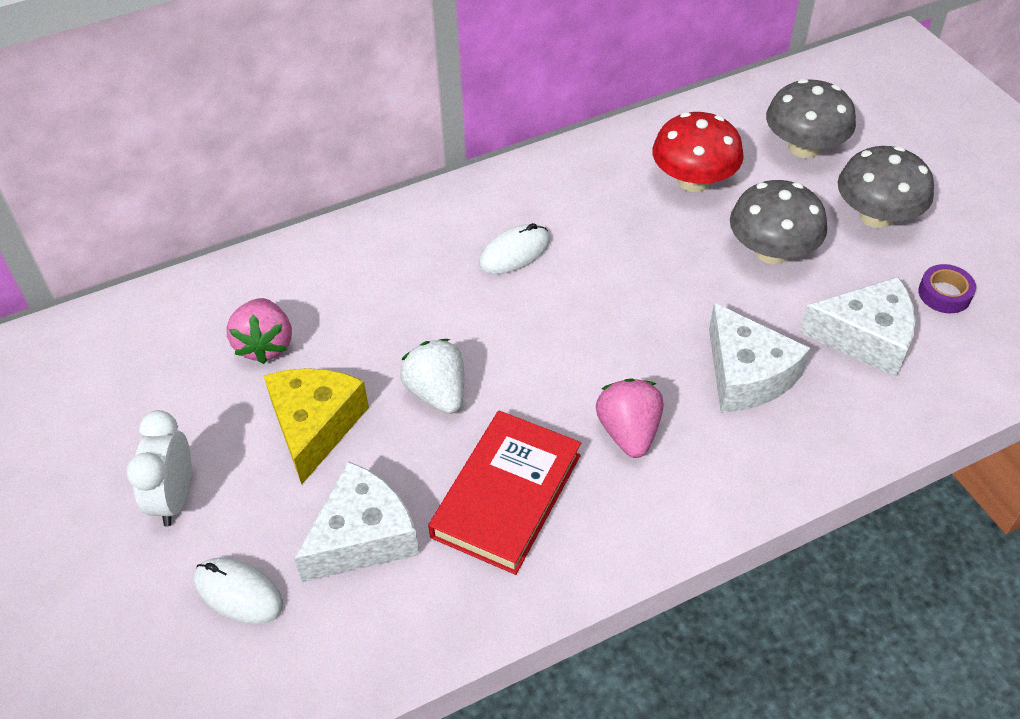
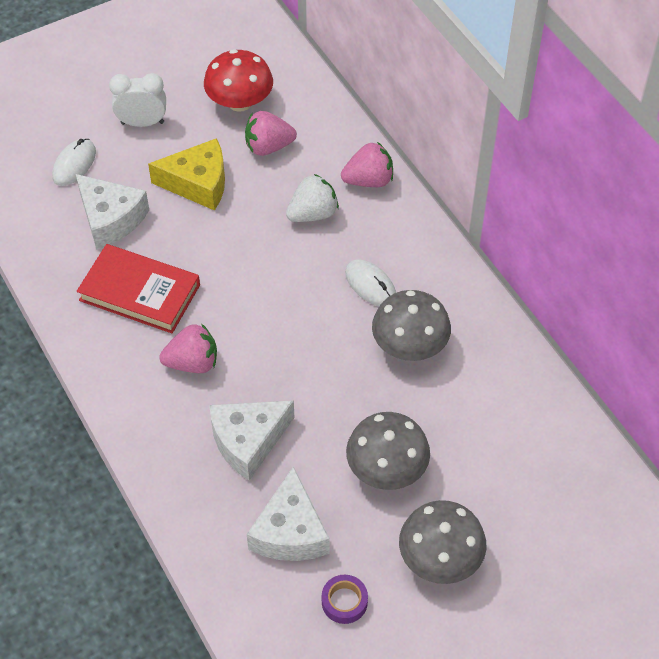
camera: 85 degrees right, 5 degrees up
(348, 246) = (369, 180): none -> pink strawberry
(437, 393) = (227, 247): white strawberry -> white strawberry (312, 214)
(693, 181) = (471, 412): red mushroom -> red mushroom (240, 102)
(804, 147) = (530, 506): grey mushroom -> grey mushroom (409, 345)

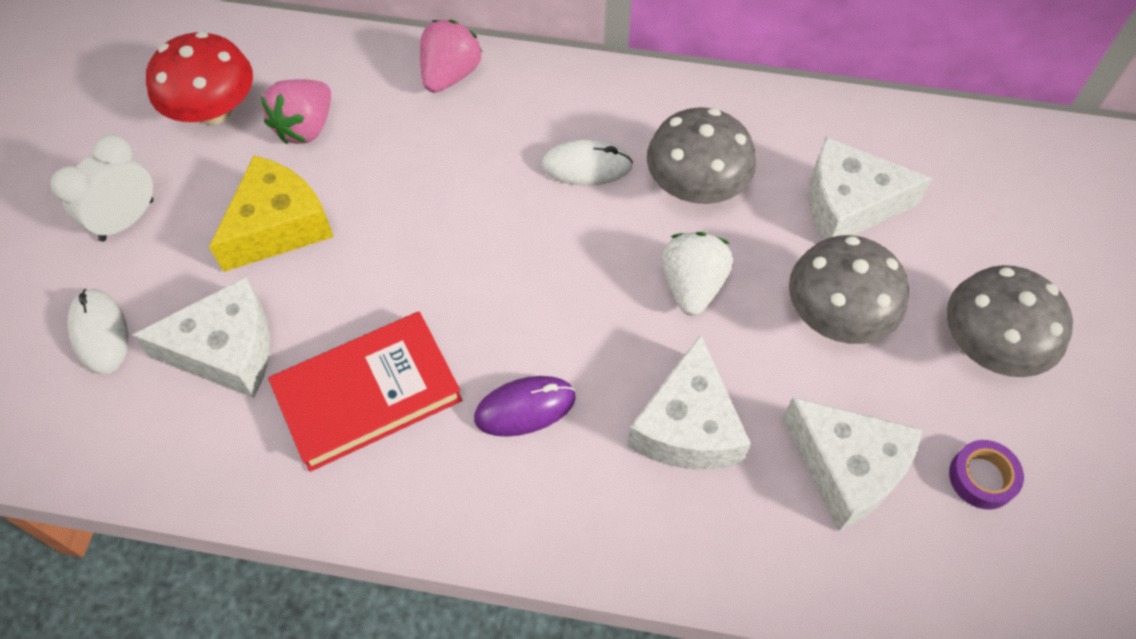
camera: 50 degrees left, 5 degrees up
(192, 363) = (525, 408): pink strawberry -> purple mouse
(312, 214) = (440, 151): white strawberry -> white strawberry (692, 286)
(473, 428) = (848, 204): none -> white cheese

